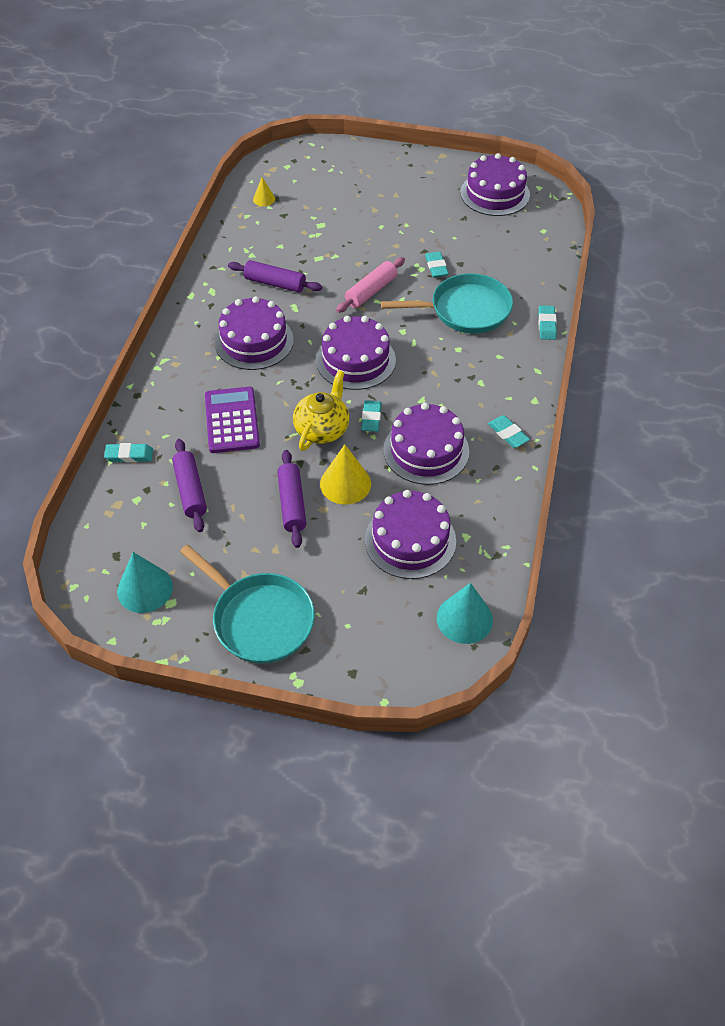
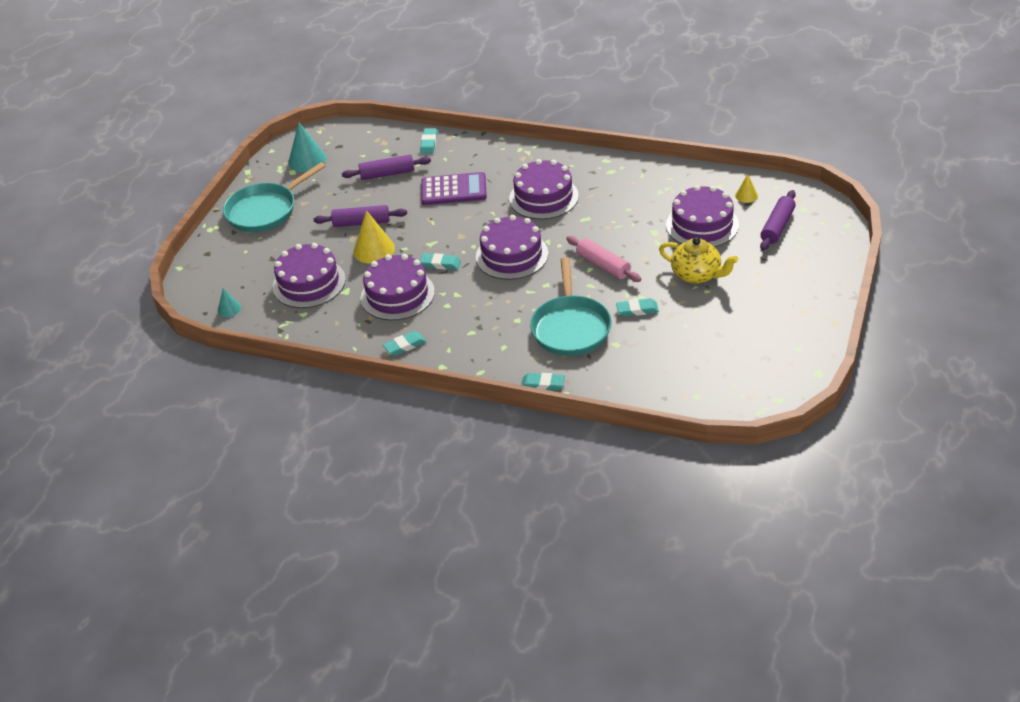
camera: 100 degrees right, 10 degrees down
(275, 283) = (618, 206): purple rolling pin -> purple rolling pin (777, 226)
(322, 429) = (434, 237): yellow teapot -> yellow teapot (697, 275)
(464, 619) = (229, 309): turquoise cone -> turquoise cone, size x0.55
(495, 193) = (764, 361): purple cake -> purple cake (702, 225)

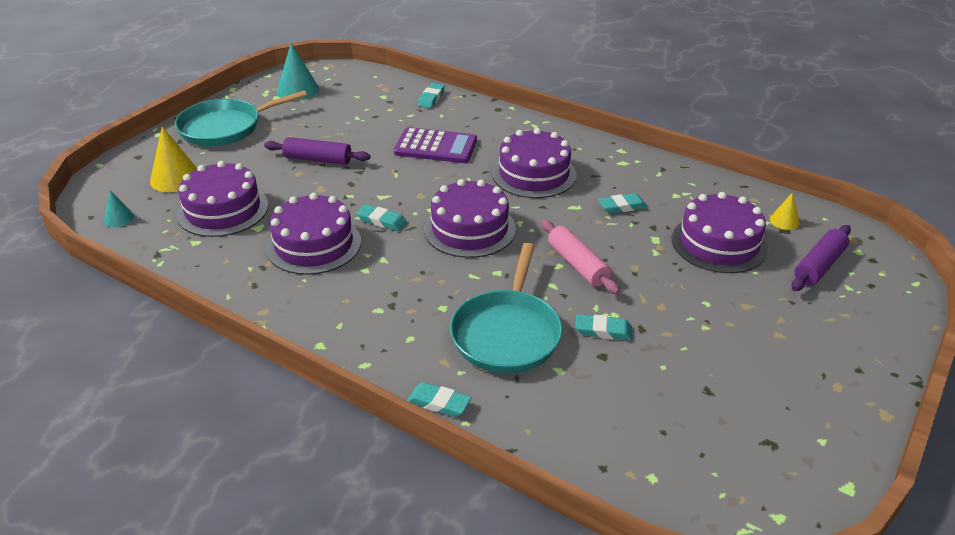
camera: 10 degrees right, 5 degrees down
(374, 249) = (315, 189): yellow cone -> yellow cone (175, 178)
(387, 174) = (372, 118): purple rolling pin -> none
(405, 345) = (289, 307): turquoise eraser -> turquoise eraser (622, 206)
(697, 275) = (696, 303): yellow teapot -> none

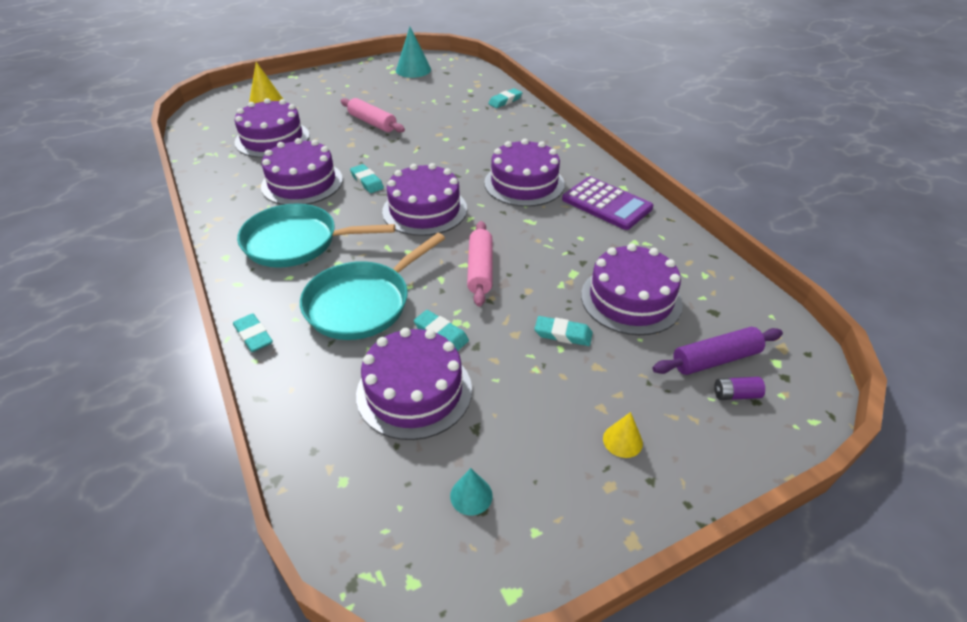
camera: 30 degrees right, 5 degrees up
(119, 218) = (206, 124): turquoise cone -> turquoise cone (471, 495)
(225, 128) = (336, 83): turquoise pan -> turquoise pan (296, 242)
(318, 159) = (372, 123): purple rolling pin -> pink rolling pin
(435, 147) = (468, 138): purple calculator -> purple calculator (606, 204)
(622, 206) = (572, 235): turquoise eraser -> turquoise eraser (563, 334)
(632, 385) = (414, 391): none -> purple cake
(784, 221) = (722, 302): yellow cone -> yellow cone (622, 440)
(855, 286) = (736, 395): none -> purple battery

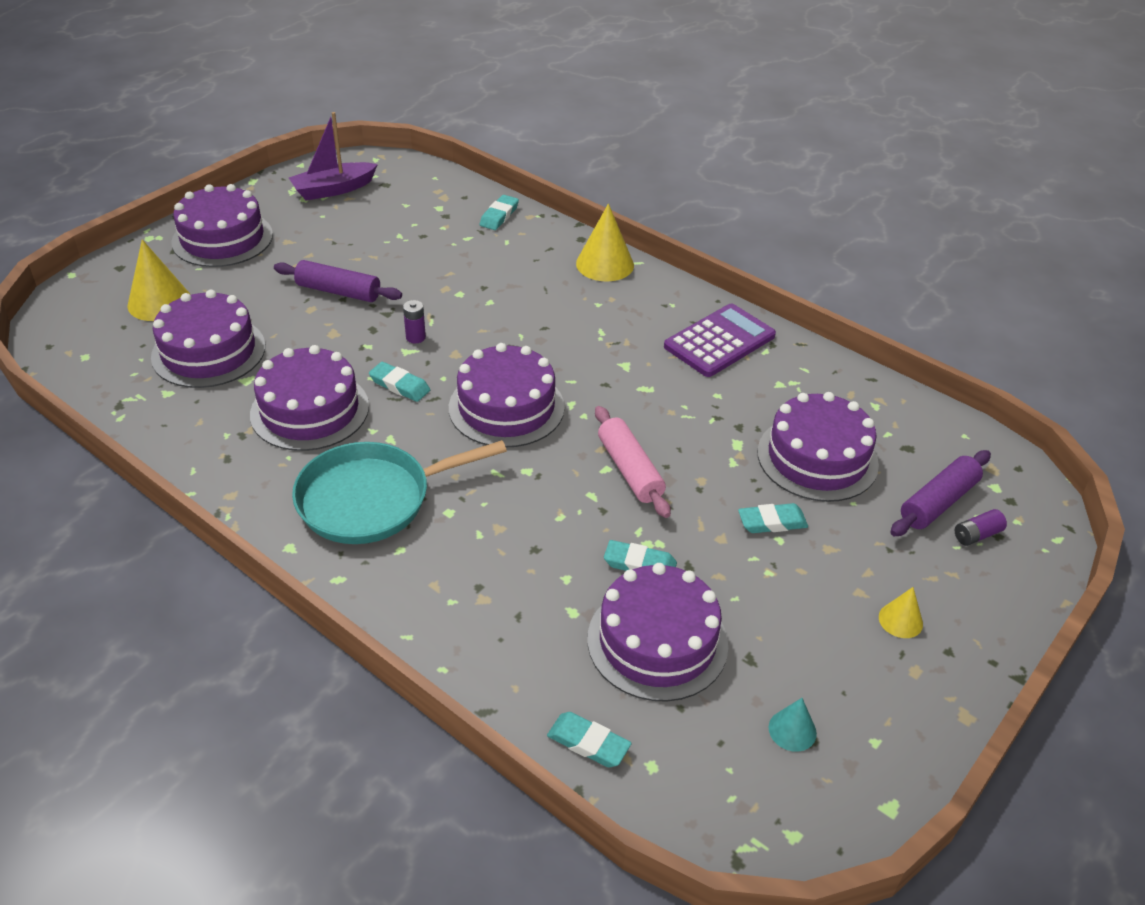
camera: 25 degrees left, 0 degrees up
(253, 336) = (416, 639): turquoise eraser -> turquoise eraser (588, 743)
(362, 303) = (520, 555): turquoise pan -> none
(372, 123) = (338, 291): pink rolling pin -> purple rolling pin
(398, 157) = (415, 337): none -> purple battery
(413, 70) = (333, 189): turquoise cone -> purple boat
(524, 183) = (605, 337): purple cake -> purple cake (222, 238)
(556, 141) = (605, 264): none -> yellow cone
(606, 204) = (719, 341): purple calculator -> purple calculator turned 60 degrees counterclockwise

